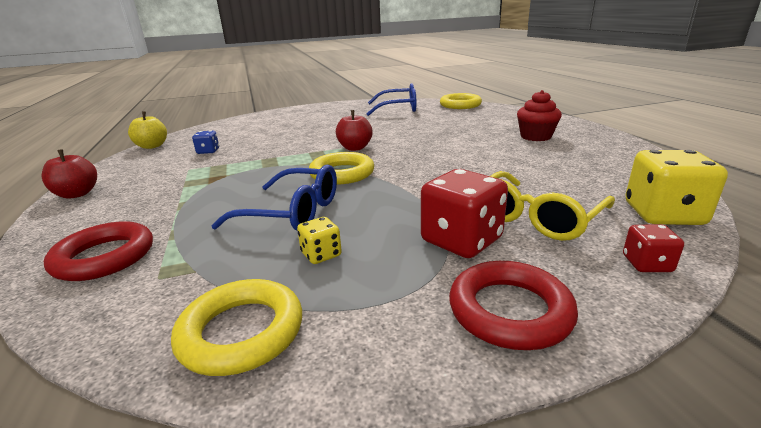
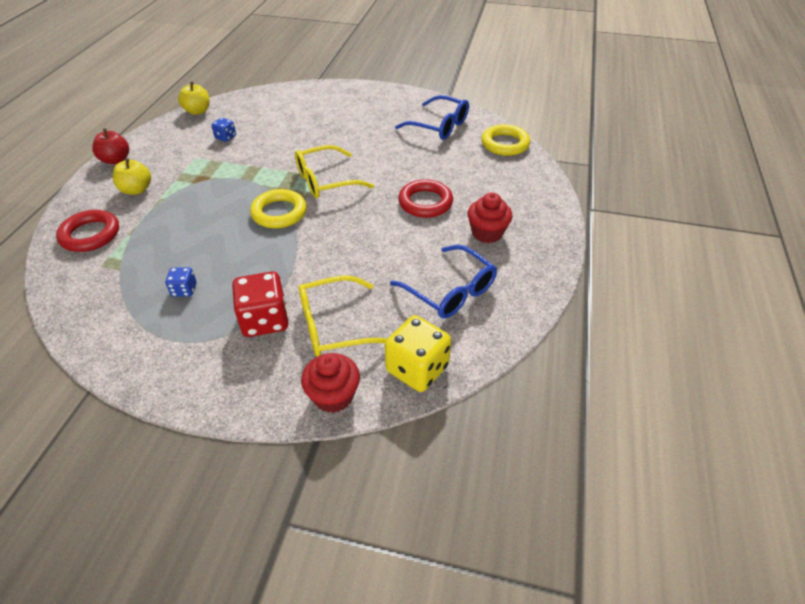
camera: 30 degrees right, 20 degrees up
(137, 205) = (136, 190): none -> yellow apple
(241, 332) = (104, 323): yellow ring -> none
(292, 212) = (207, 243): blue glasses -> blue glasses (450, 291)
(321, 254) = (184, 290): yellow dice -> blue dice
(355, 148) = (325, 181): red apple -> yellow glasses
(509, 311) = (221, 380): red ring -> red ring (425, 202)
(647, 264) = (333, 396): red dice -> red cupcake

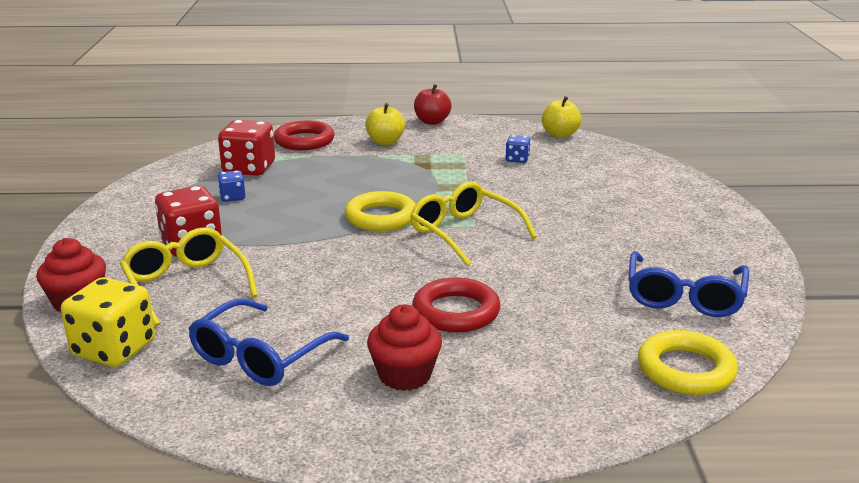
camera: 75 degrees right, 20 degrees down
(127, 275) = (249, 169): none -> red dice

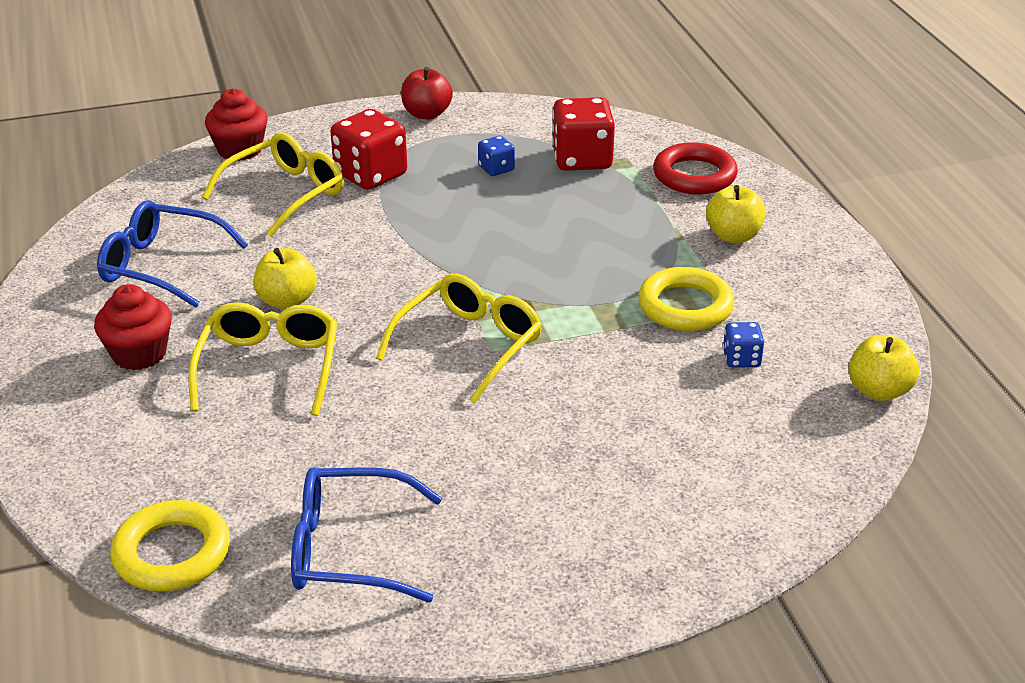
camera: 75 degrees right, 10 degrees up
(114, 349) = (163, 190): yellow dice -> none
(363, 297) = (287, 301): none -> yellow apple
(381, 217) = (487, 276): yellow ring -> yellow ring (685, 306)
(432, 122) = (842, 261): red apple -> red apple (426, 114)
(456, 312) = (269, 367): red ring -> yellow glasses

